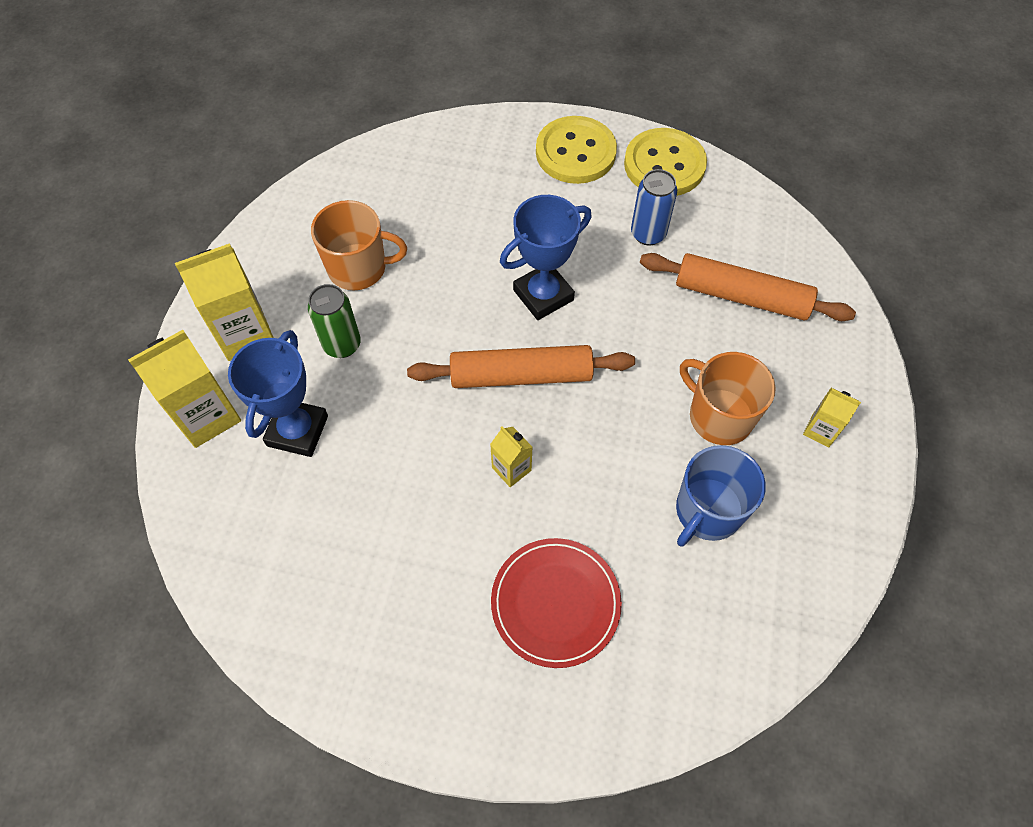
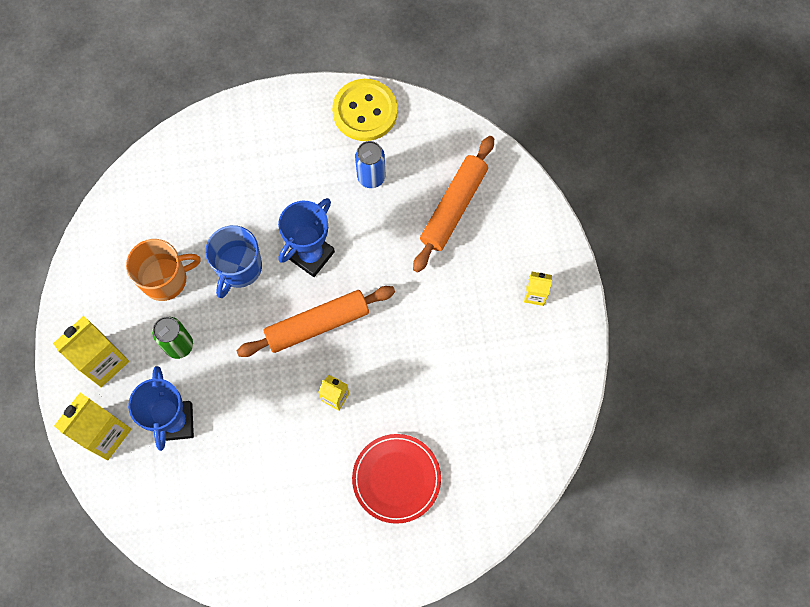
camera: 20 degrees left, 10 degrees up
(575, 152) = (293, 122): yellow button -> none
(707, 511) = (476, 380): blue mug -> blue mug (238, 268)
(719, 416) = (464, 308): orange mug -> none
(741, 296) = (453, 207): orange rolling pin -> orange rolling pin turned 60 degrees counterclockwise

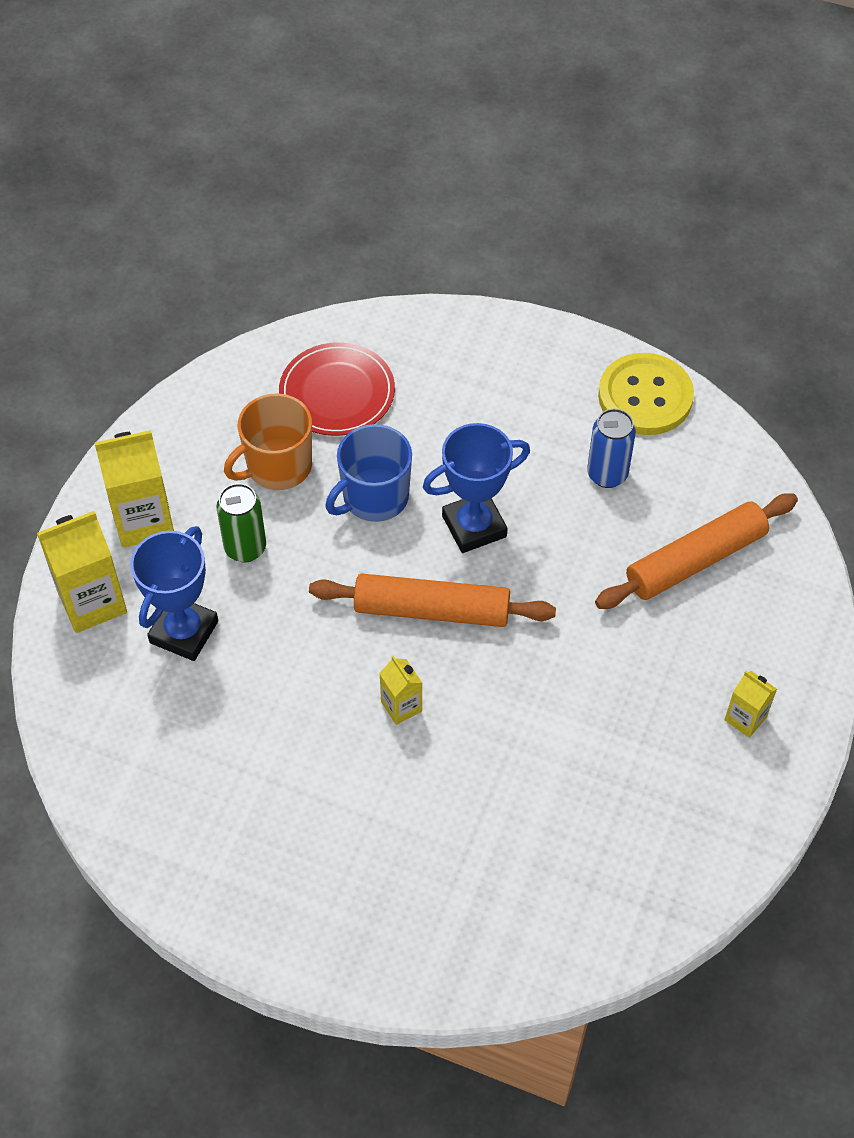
camera: 30 degrees right, 15 degrees down
(165, 279) = (277, 466): orange mug -> orange mug turned 135 degrees clockwise
(396, 479) = (419, 847): red plate -> red plate (337, 393)

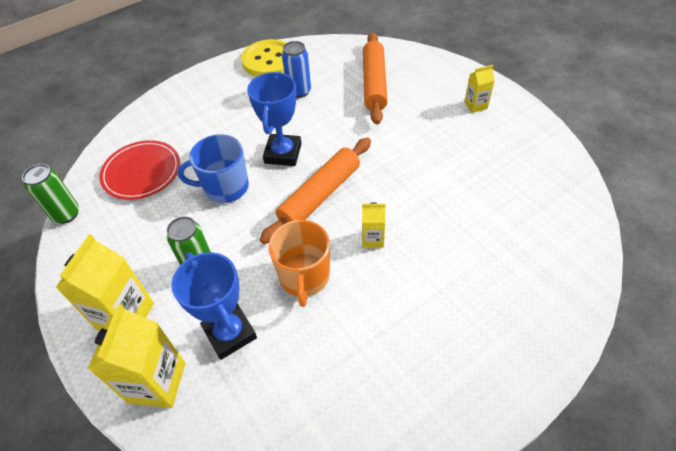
camera: 55 degrees left, 5 degrees down
(228, 365) = (66, 214): none -> green can
(277, 466) = (160, 223): orange mug -> orange mug (304, 277)
(374, 497) = (225, 187): blue mug -> blue mug turned 90 degrees clockwise

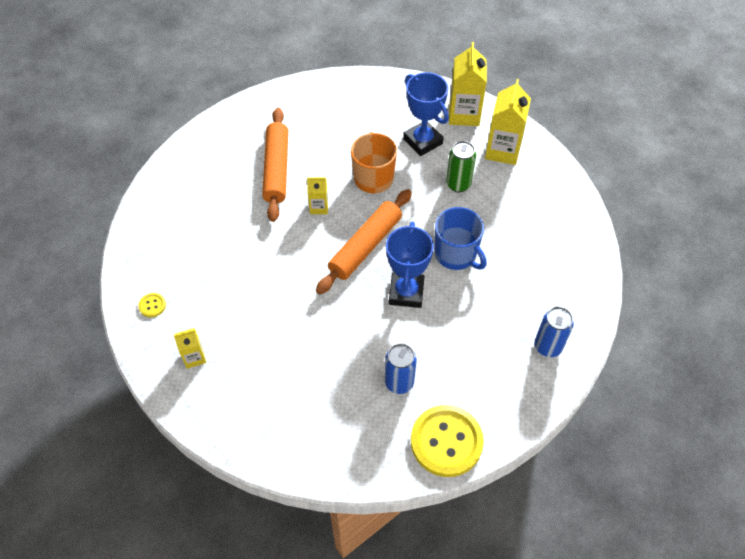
camera: 175 degrees right, 5 degrees up
(66, 214) = (594, 227): green can -> none
(141, 172) = (544, 271): red plate -> none
(167, 114) = (548, 346): none -> blue can
(225, 187) = (456, 254): blue mug -> blue mug turned 60 degrees clockwise
(374, 83) = (307, 395): orange rolling pin -> orange rolling pin (276, 169)
(530, 142) = (152, 305): none -> yellow button

